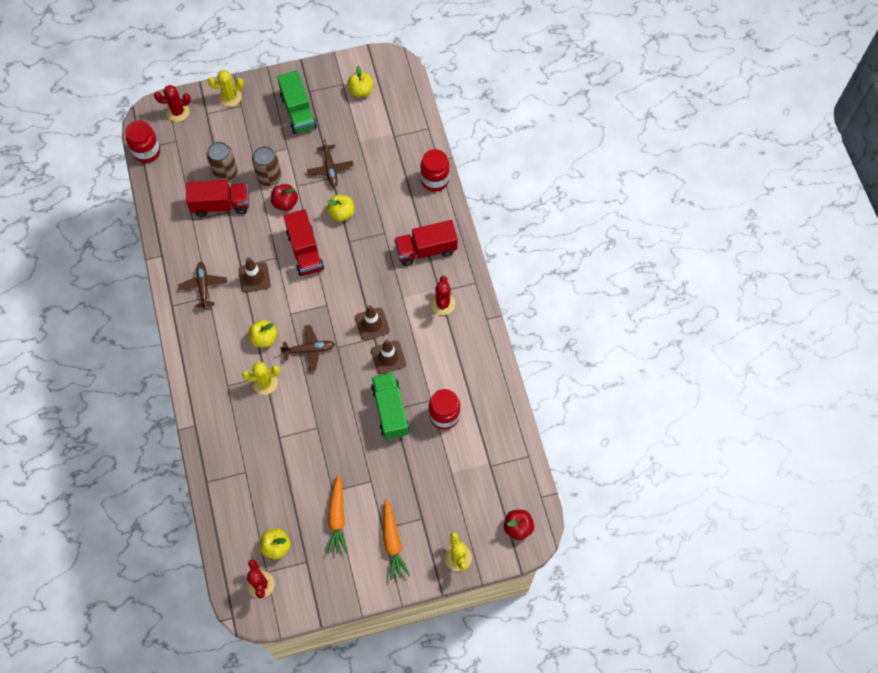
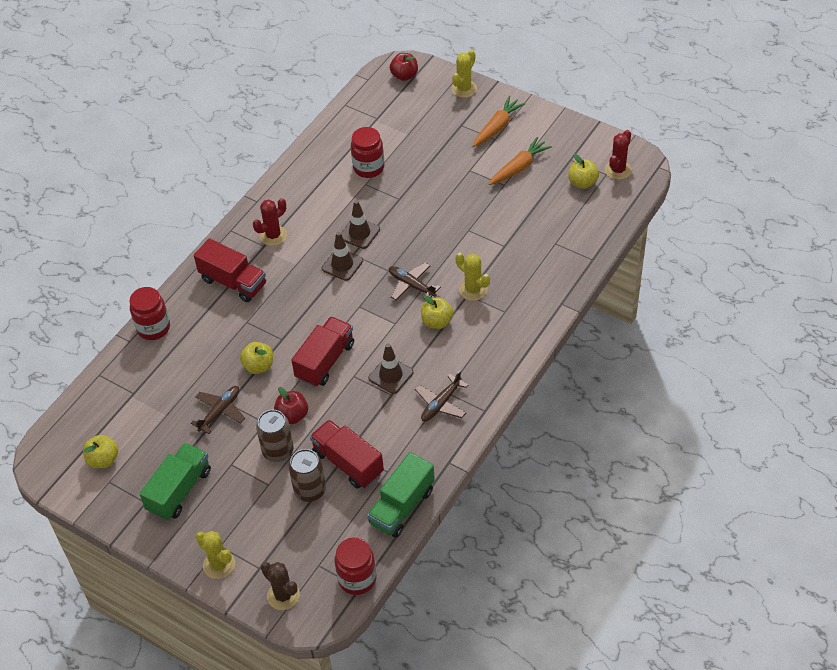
camera: 130 degrees left, 15 degrees down
(178, 112) = (283, 595): red cactus -> brown cactus
(390, 410) = (402, 199): green truck -> green truck (402, 506)

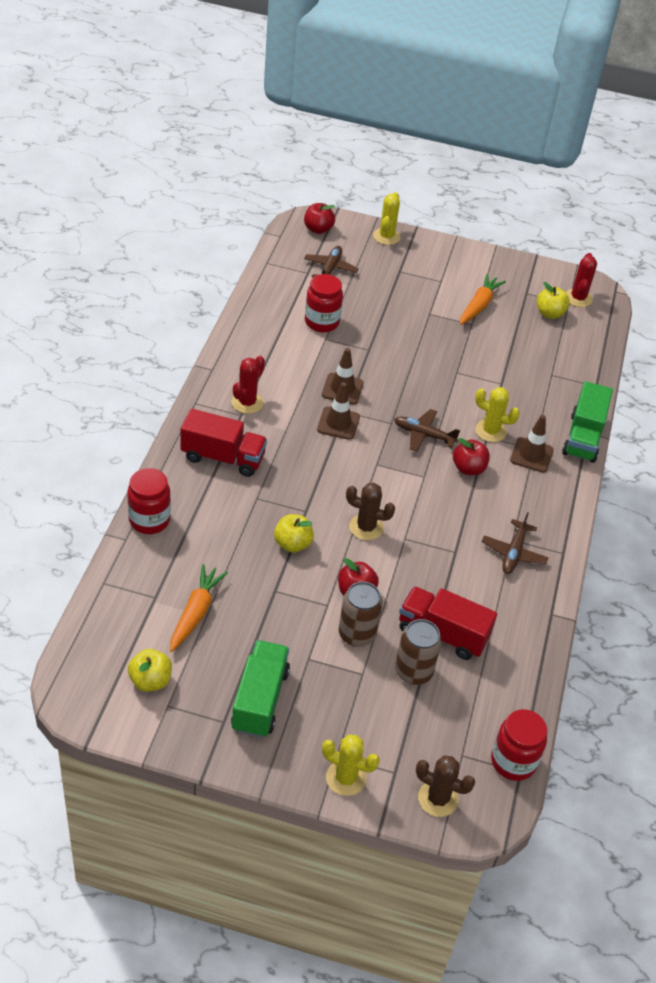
camera: 25 degrees left, 5 degrees down
(220, 411) = (269, 601): brown plane -> brown plane (330, 269)
(325, 361) = (366, 527): red truck -> brown cactus
(391, 375) = (445, 531): brown traffic cone -> brown traffic cone (531, 455)
(402, 506) = (524, 671): green truck -> green truck (583, 437)
(437, 322) = (468, 468): yellow apple -> red apple
(497, 127) = (438, 269): orange carrot -> orange carrot (196, 612)

